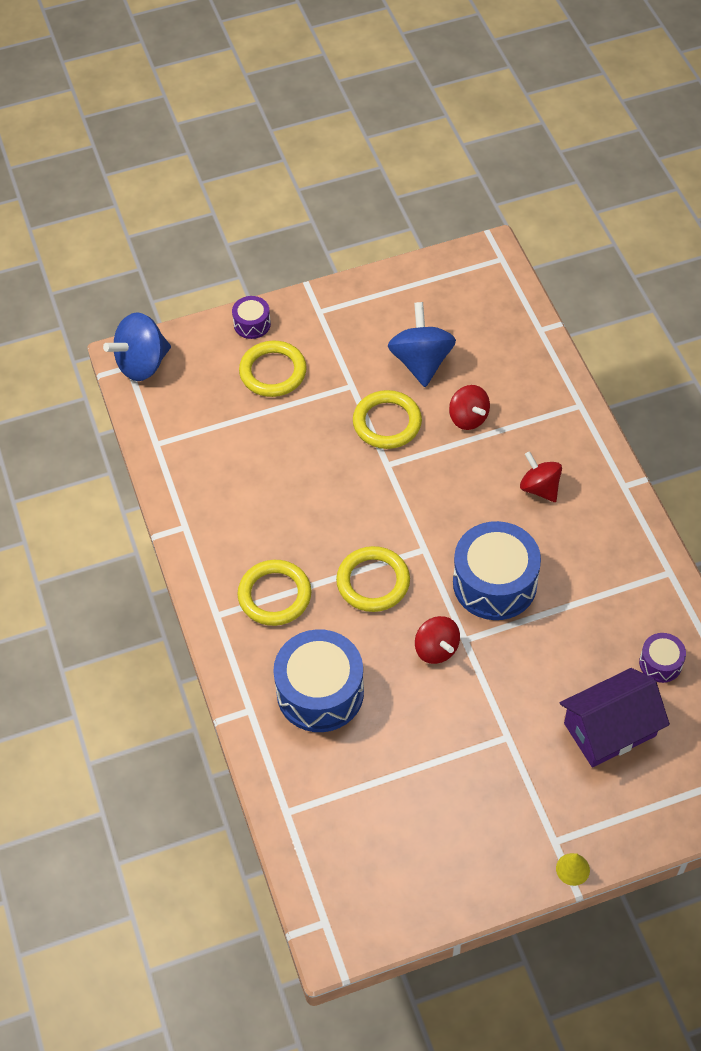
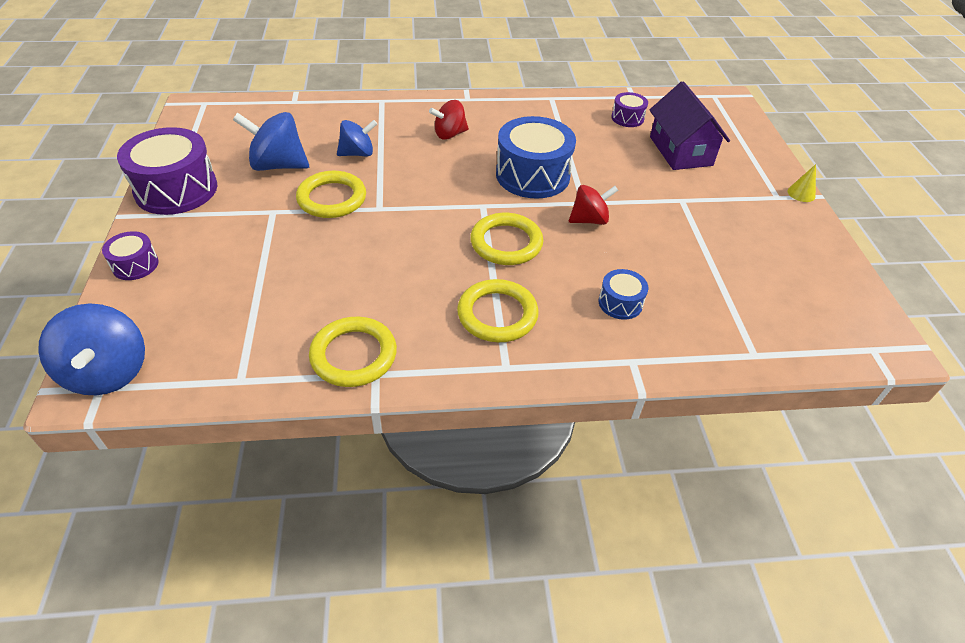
camera: 80 degrees left, 10 degrees down
(273, 372) = (213, 261): yellow ring -> yellow ring (353, 355)
(320, 692) = (620, 303): blue drum -> blue drum, size x0.49
(355, 304) = (176, 189): none -> purple drum
(468, 418) = (358, 153): red spinning top -> blue spinning top

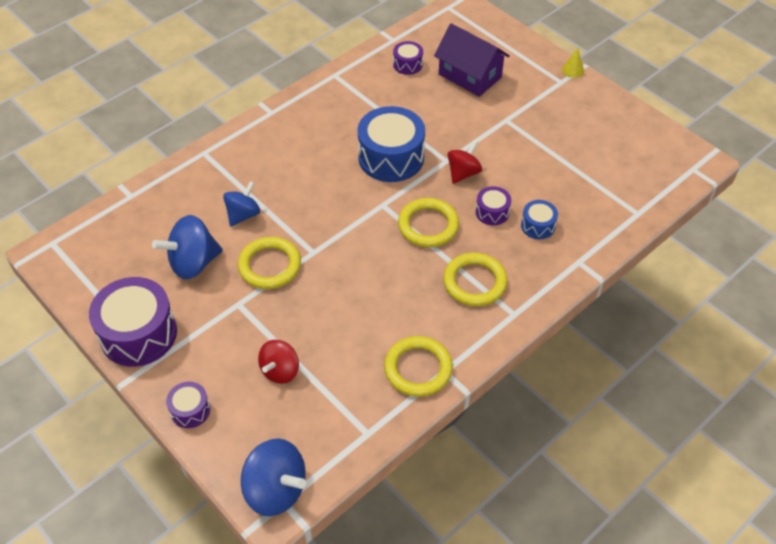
camera: 35 degrees left, 5 degrees up
(449, 134) = (294, 155): red spinning top -> red spinning top (280, 371)
(583, 266) = (492, 212): none -> purple drum

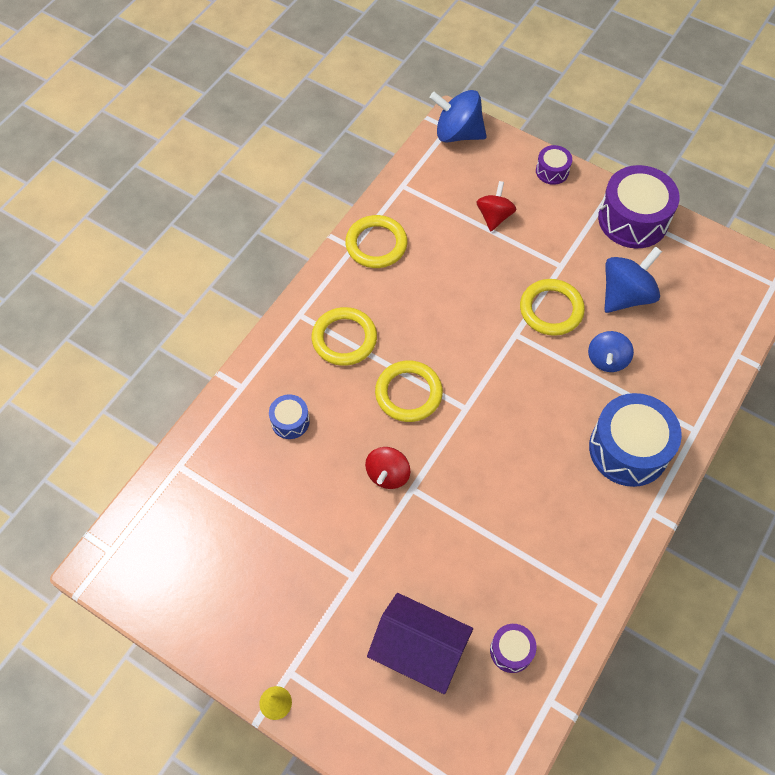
camera: 165 degrees right, 10 degrees up
(391, 157) = (478, 477): blue drum -> blue drum (628, 449)
(492, 212) = (343, 427): purple drum -> none

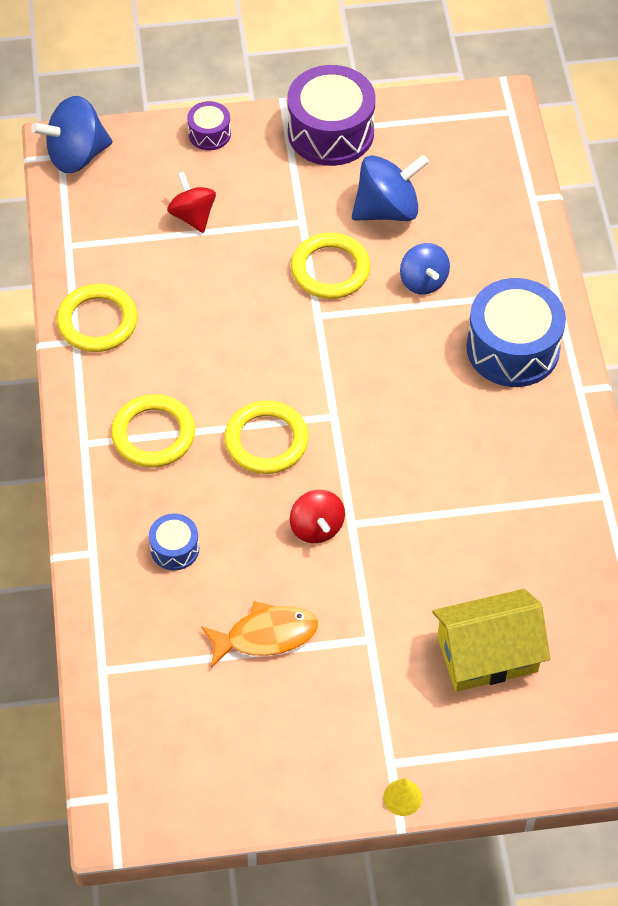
camera: 40 degrees left, 5 degrees down
(292, 521) = (266, 635): none -> orange fish
(419, 650) = (487, 654): purple house -> yellow house
(511, 651) = (566, 593): purple drum -> none
(625, 295) = (387, 209): blue spinning top -> blue spinning top turned 60 degrees clockwise

